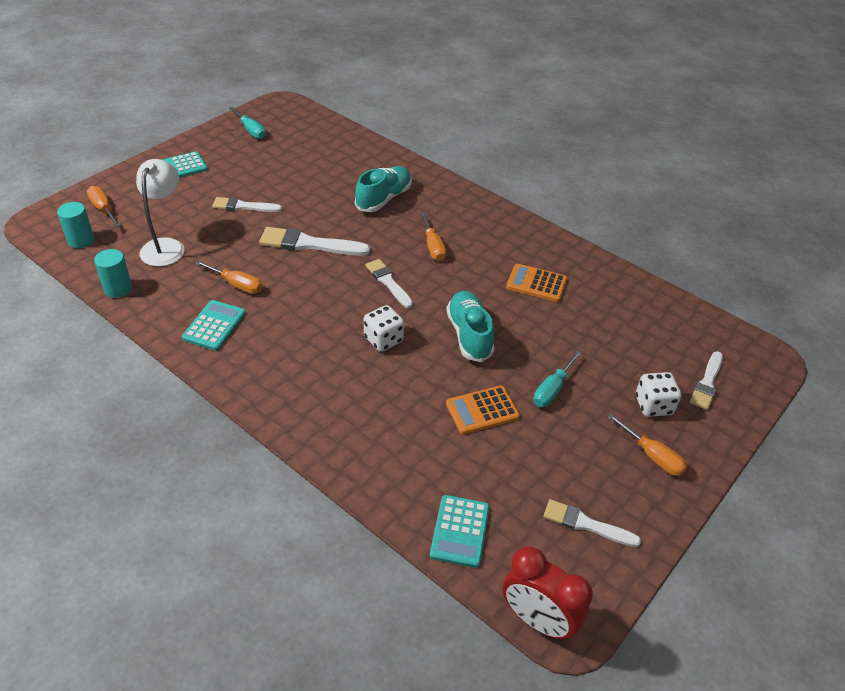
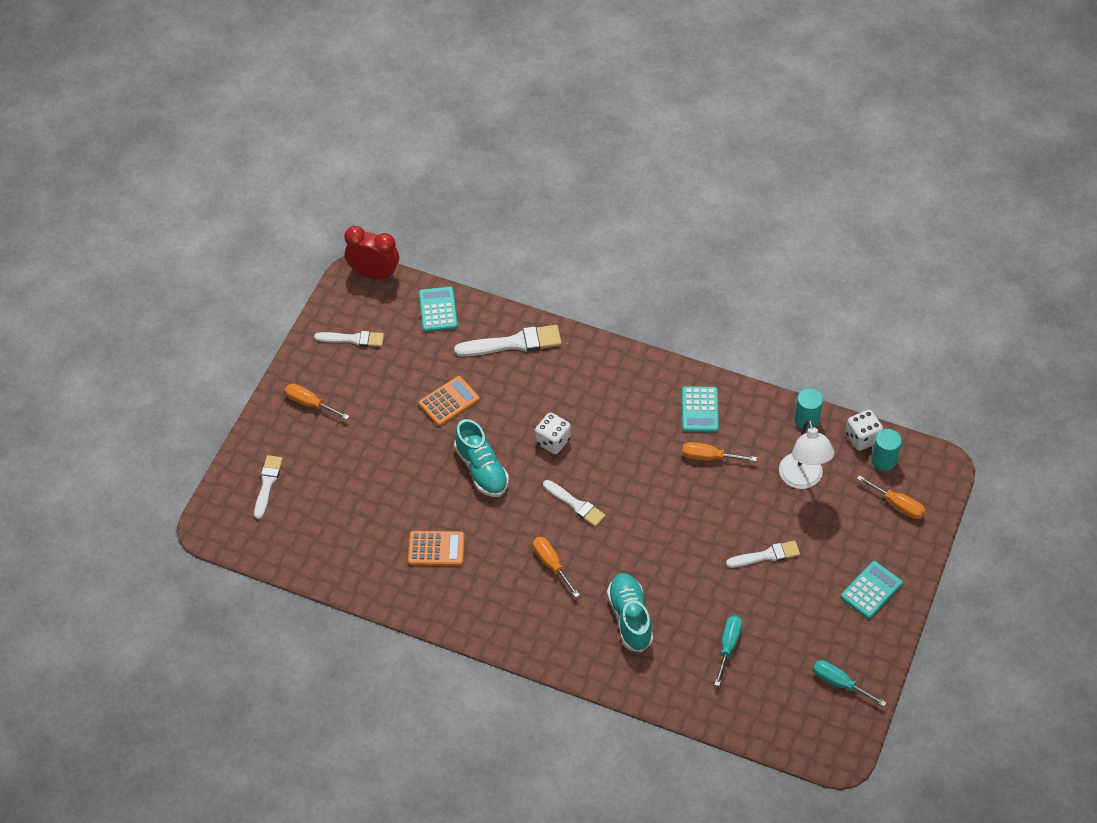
camera: 165 degrees right, 10 degrees up
(309, 244) = (672, 527): white brush -> white brush (513, 343)
(384, 199) = (630, 617): turquoise shoe -> turquoise shoe turned 150 degrees clockwise
(552, 389) = (397, 437): turquoise screwdriver -> turquoise screwdriver (728, 646)
(653, 405) = (312, 448): white dice -> white dice (862, 438)

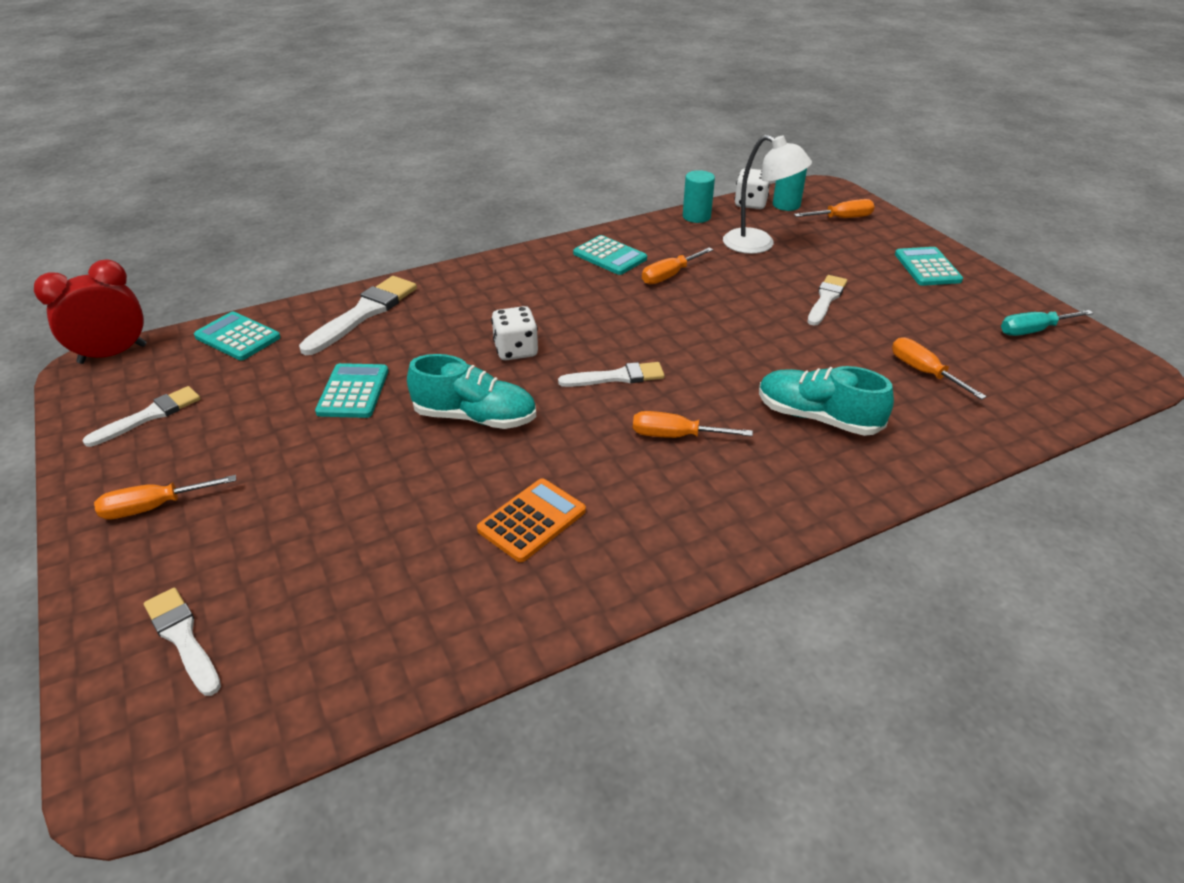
camera: 50 degrees left, 15 degrees down
(449, 401) = (353, 392): orange calculator -> turquoise calculator
(728, 646) = (924, 372): turquoise screwdriver -> orange screwdriver

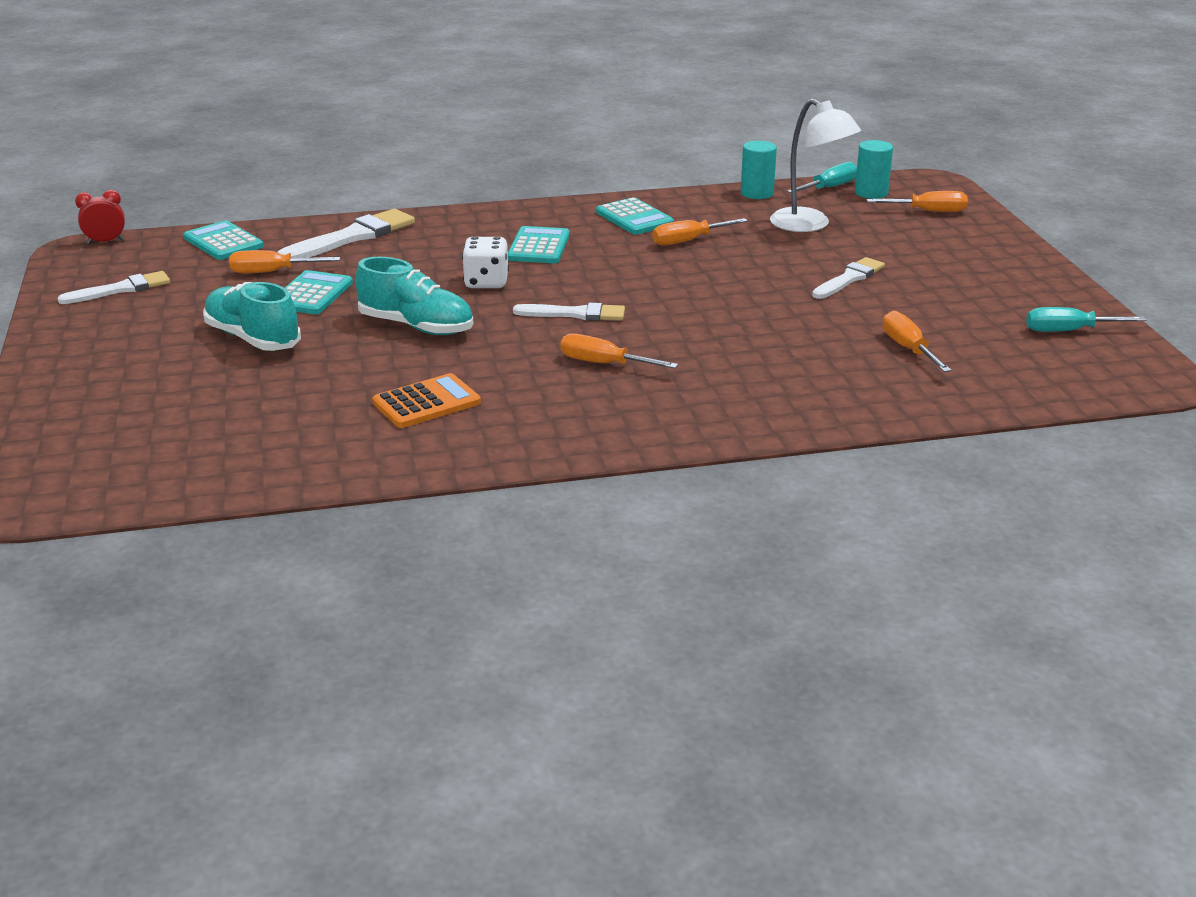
camera: 15 degrees right, 10 degrees down
(113, 354) = (105, 242): red clock -> red clock, size x0.56
(154, 507) = (101, 350): orange screwdriver -> orange screwdriver (272, 272)
(183, 638) = (93, 432): white brush -> none
(750, 203) = (829, 188): white dice -> turquoise screwdriver
(817, 417) = (761, 369): turquoise shoe -> turquoise shoe (253, 338)
(927, 267) = (993, 265): turquoise calculator -> turquoise calculator (538, 247)

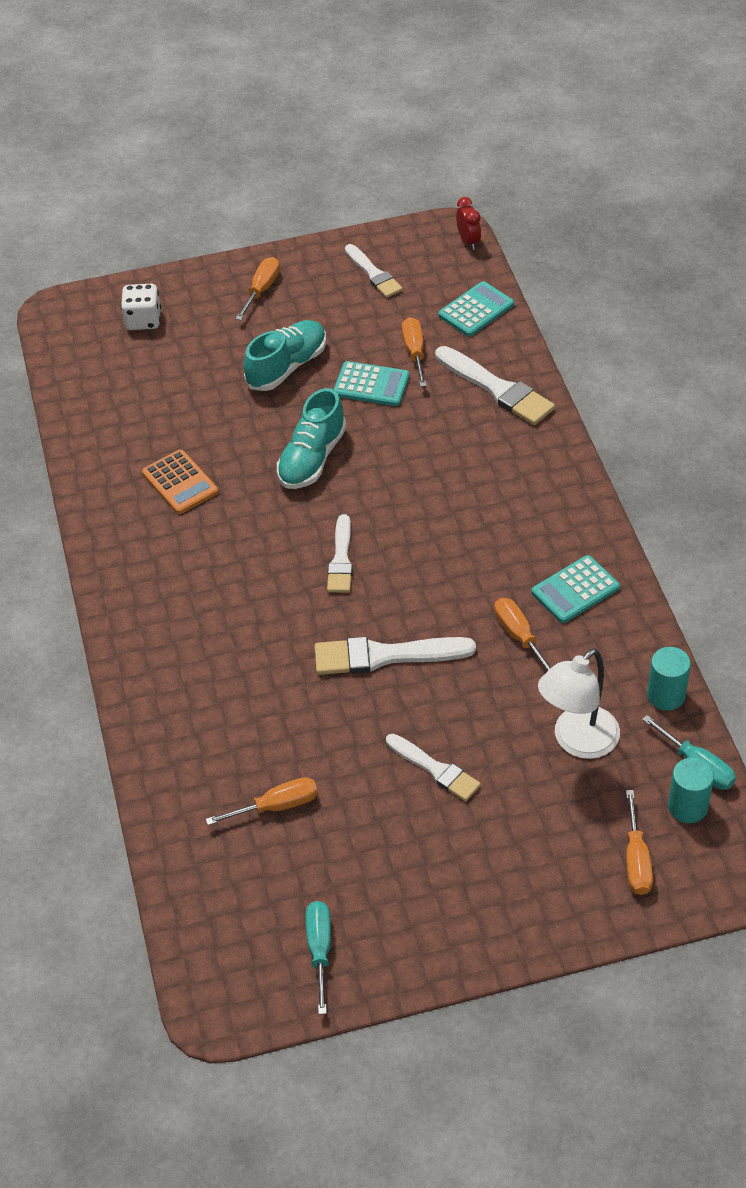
camera: 90 degrees right, 20 degrees up
(486, 282) = (404, 492): white dice -> white dice (143, 320)
(538, 247) = (490, 521): turquoise calculator -> none
(604, 364) = (245, 584): orange screwdriver -> orange screwdriver (261, 290)
(711, 296) = (386, 656): none -> white brush

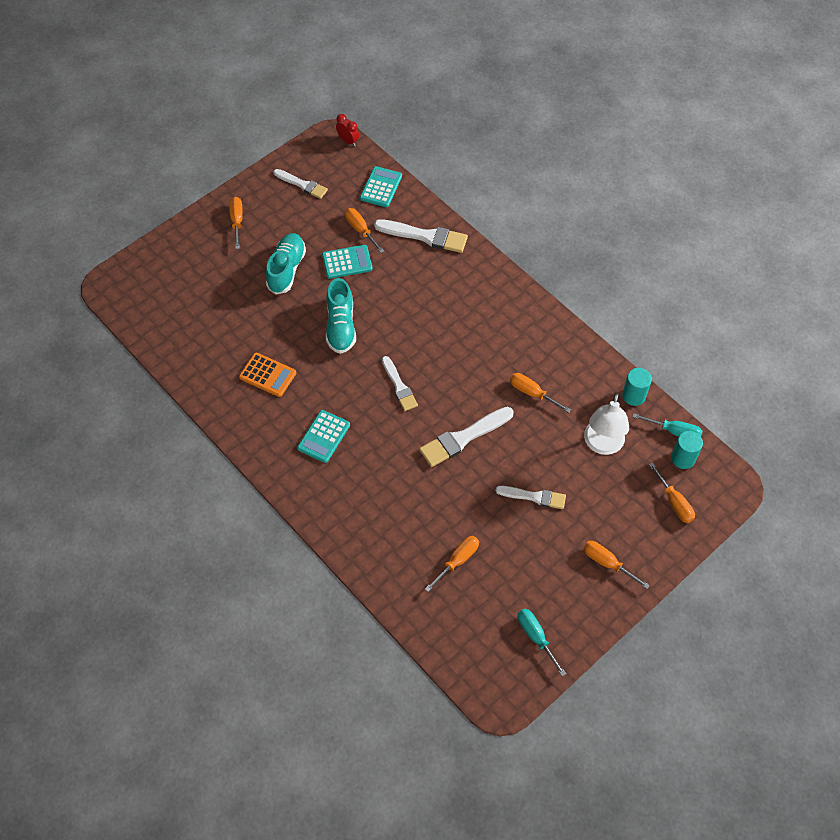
camera: 30 degrees left, 10 degrees up
(143, 320) = (172, 271): white dice -> none
(484, 898) = (607, 563): none -> orange screwdriver
(575, 590) = (546, 350): turquoise calculator -> turquoise calculator (324, 436)

